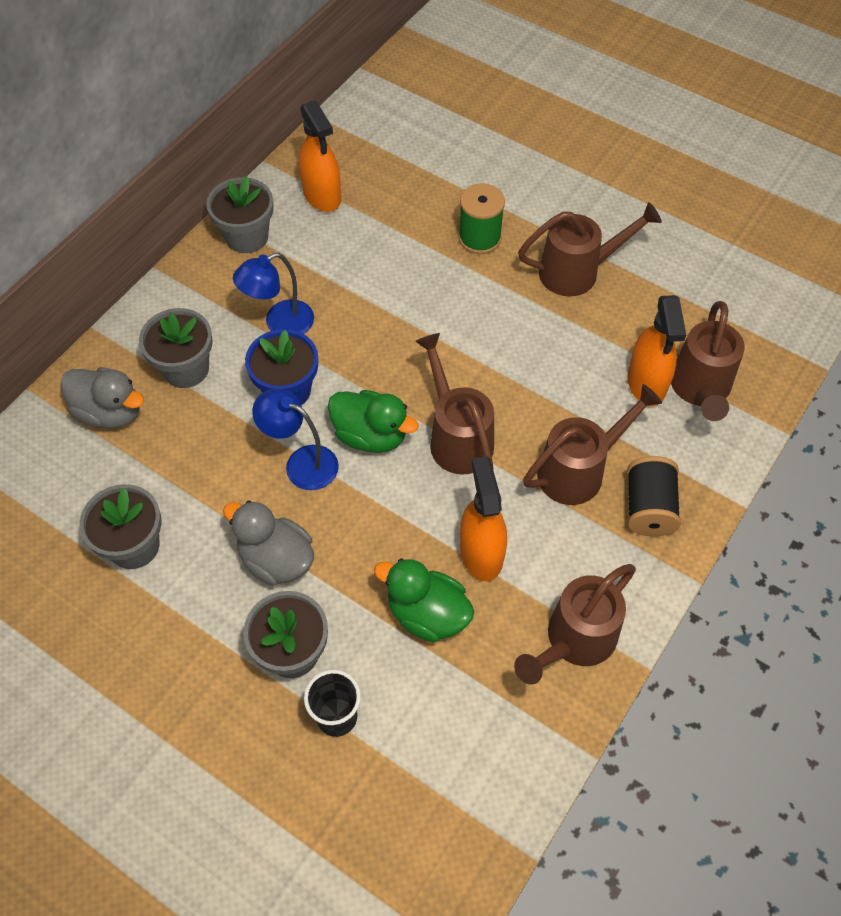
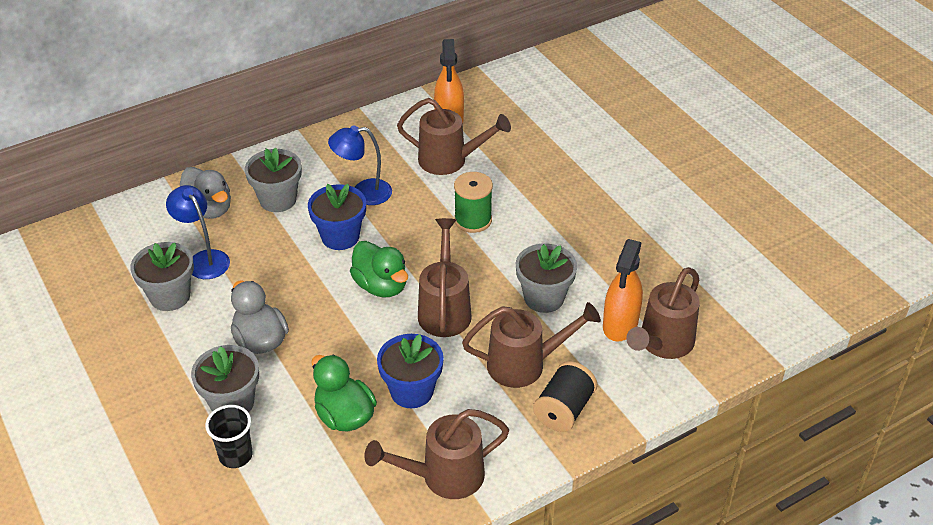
camera: 25 degrees right, 15 degrees down
(247, 237) = (376, 130): grey flower pot -> grey flower pot (544, 298)
(301, 463) = (319, 286): blue lamp -> blue lamp (204, 259)
(479, 238) = (551, 184): green spool -> green spool (473, 220)
(481, 552) = (411, 391): orange spray bottle -> blue flower pot
(577, 272) = (614, 231): brown watering can -> brown watering can (449, 160)

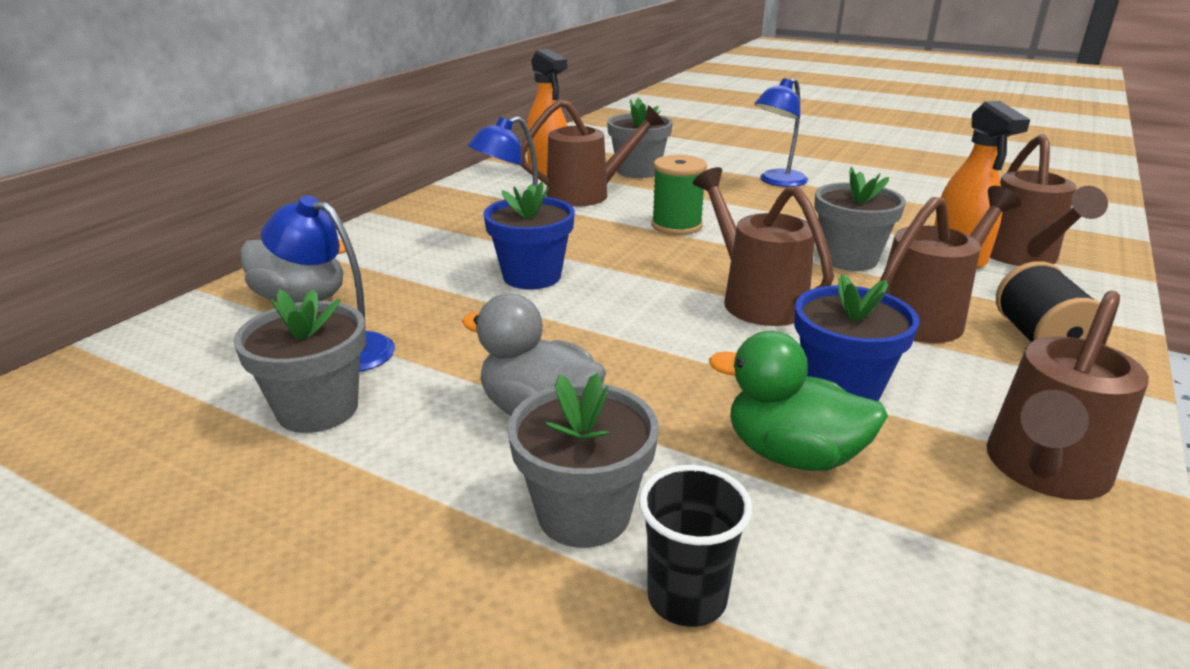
camera: 30 degrees left, 15 degrees down
(278, 199) = (403, 267): grey flower pot -> grey flower pot (638, 171)
(381, 286) = (646, 302): green duck -> none
(601, 194) = (777, 182): none -> blue lamp

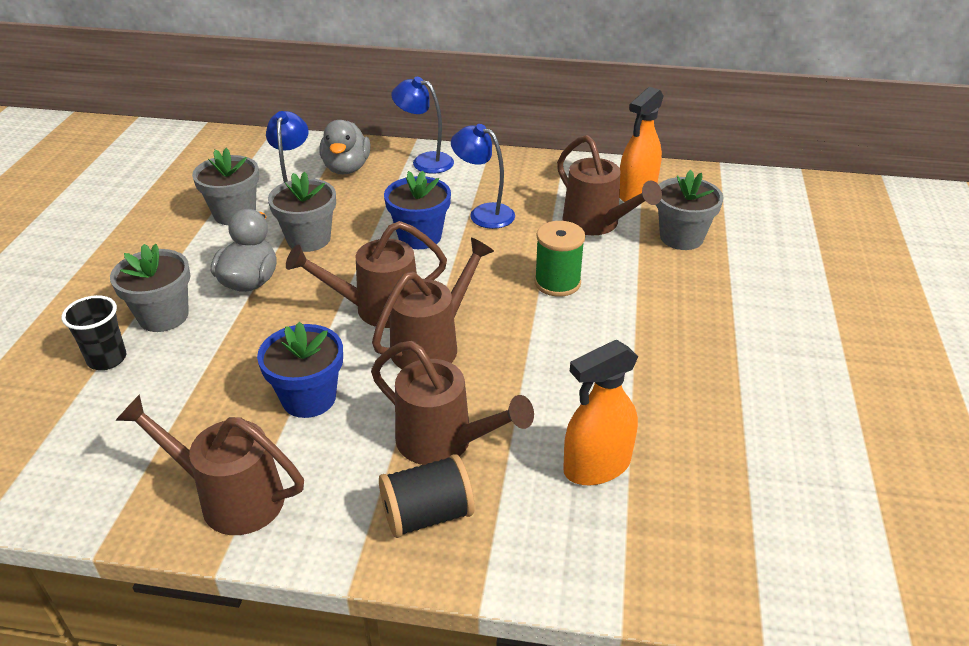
camera: 70 degrees right, 10 degrees up
(777, 182) = (726, 326): blue lamp -> blue lamp (425, 161)
(792, 455) = (227, 382): green duck -> none
(848, 259) = (543, 390): grey flower pot -> grey flower pot (308, 239)
(1022, 257) = (624, 518): brown watering can -> brown watering can (378, 309)

